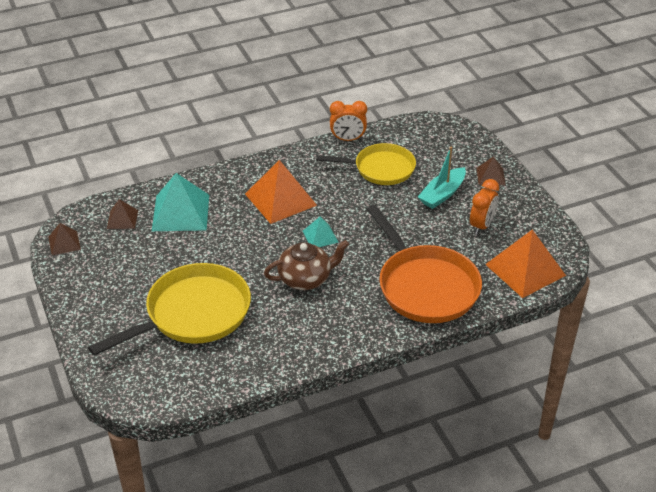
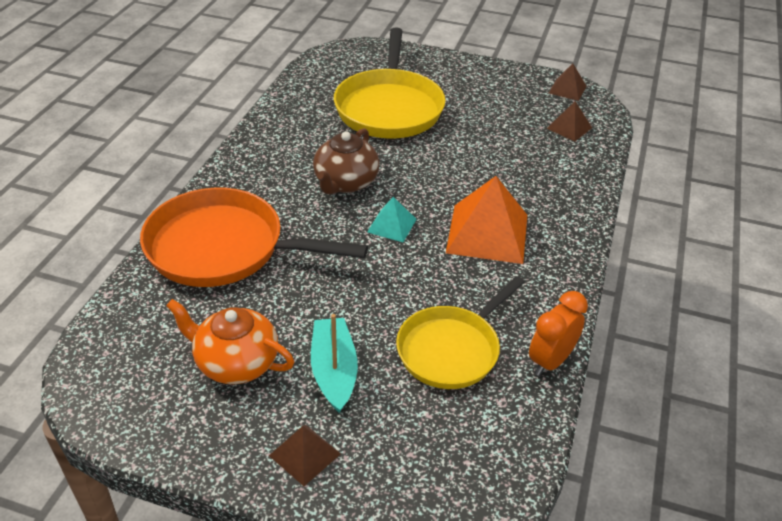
camera: 130 degrees right, 0 degrees up
(181, 212) = (541, 162): turquoise pyramid -> none
(482, 225) = (236, 362): orange clock -> orange teapot
(525, 269) = (125, 341): orange pyramid -> none

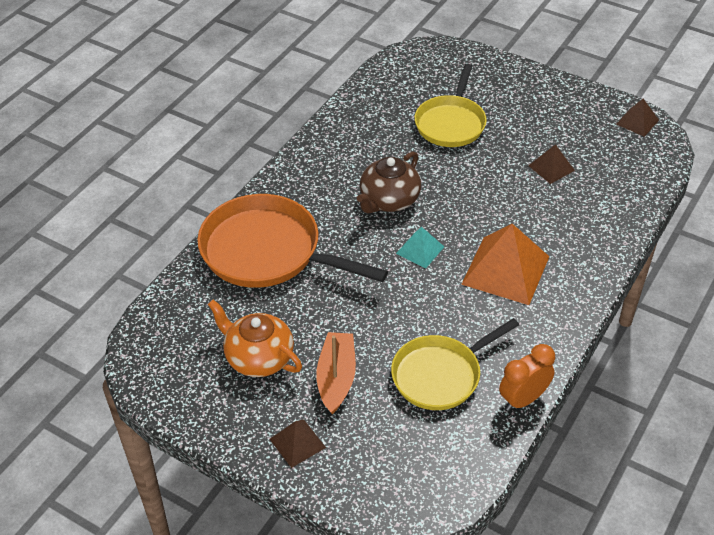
camera: 15 degrees right, 5 degrees up
(334, 371) = (336, 378): turquoise boat -> orange boat
(389, 107) = (451, 123): yellow pan -> yellow pan, size x0.67
(569, 128) = (623, 167): brown pyramid -> brown pyramid (551, 168)

